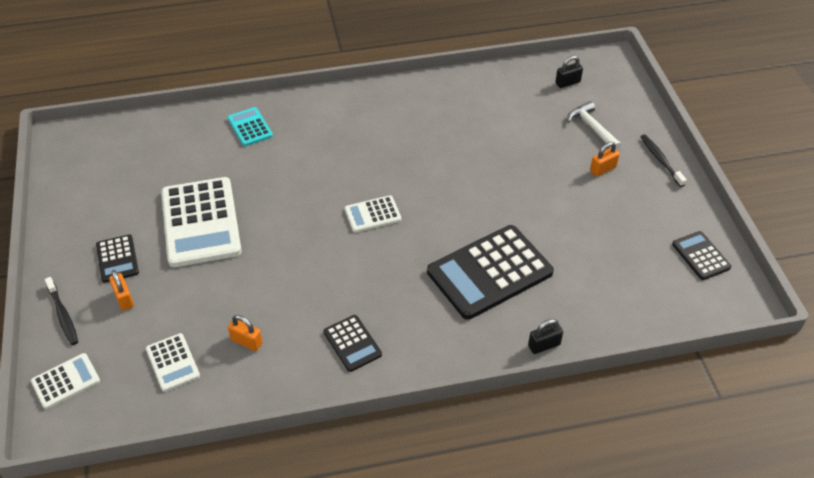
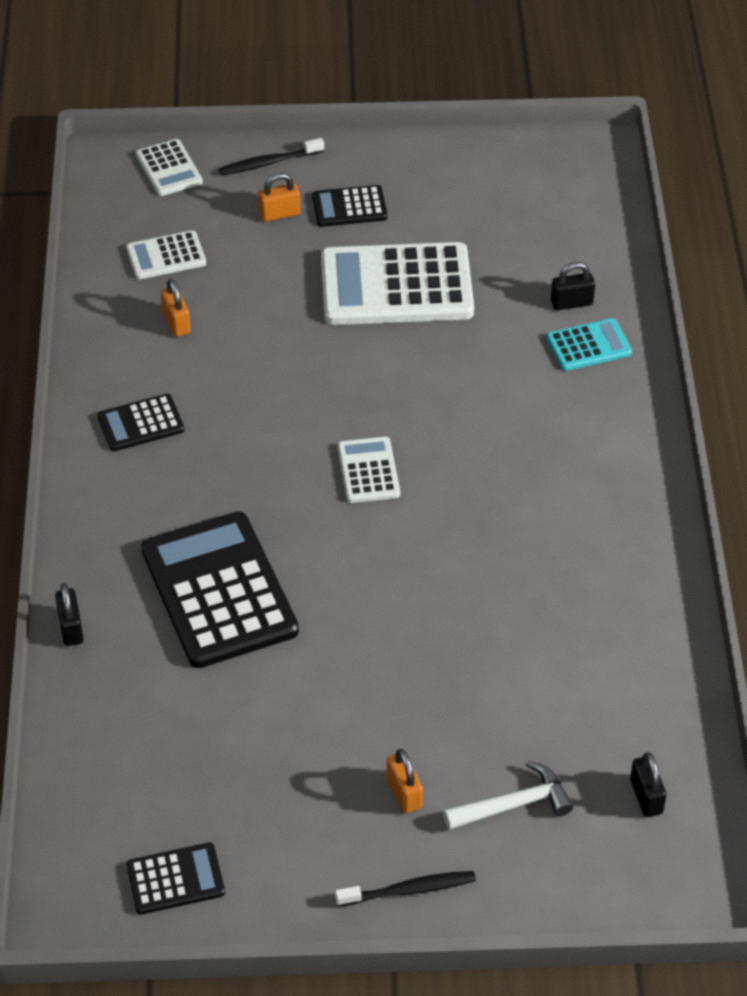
camera: 100 degrees right, 0 degrees up
(212, 137) = (571, 303): none -> black padlock
(246, 341) = (176, 322): orange padlock -> orange padlock turned 60 degrees counterclockwise

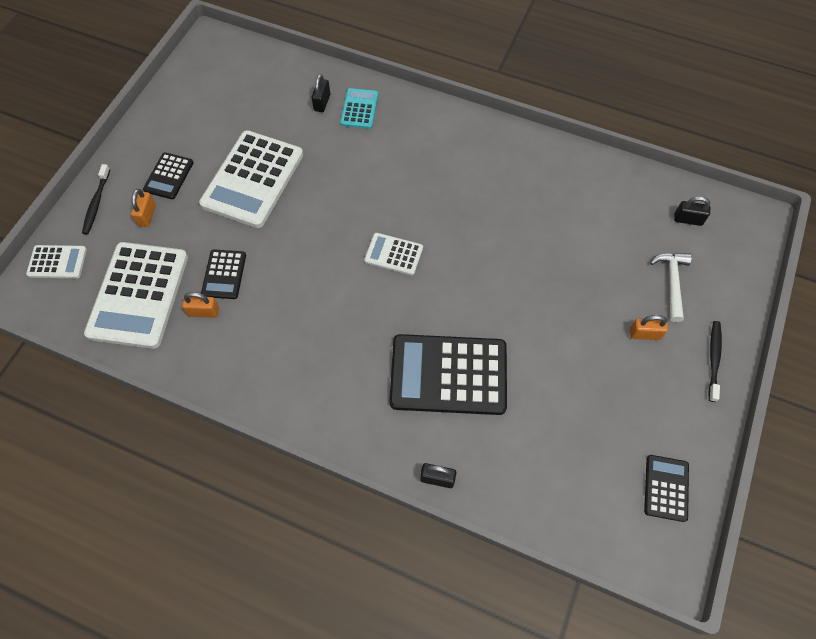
camera: 65 degrees left, 15 degrees up
(141, 423) = (281, 368): black calculator -> black calculator (224, 274)
(166, 256) = (138, 295): white calculator -> white calculator, size x2.03

